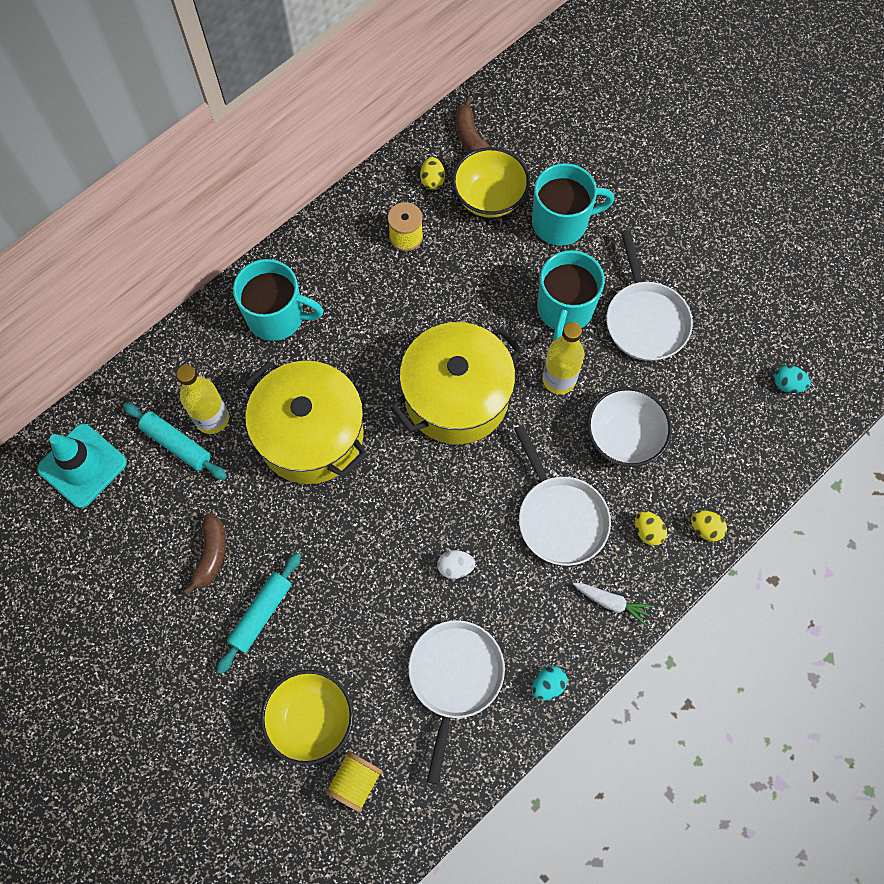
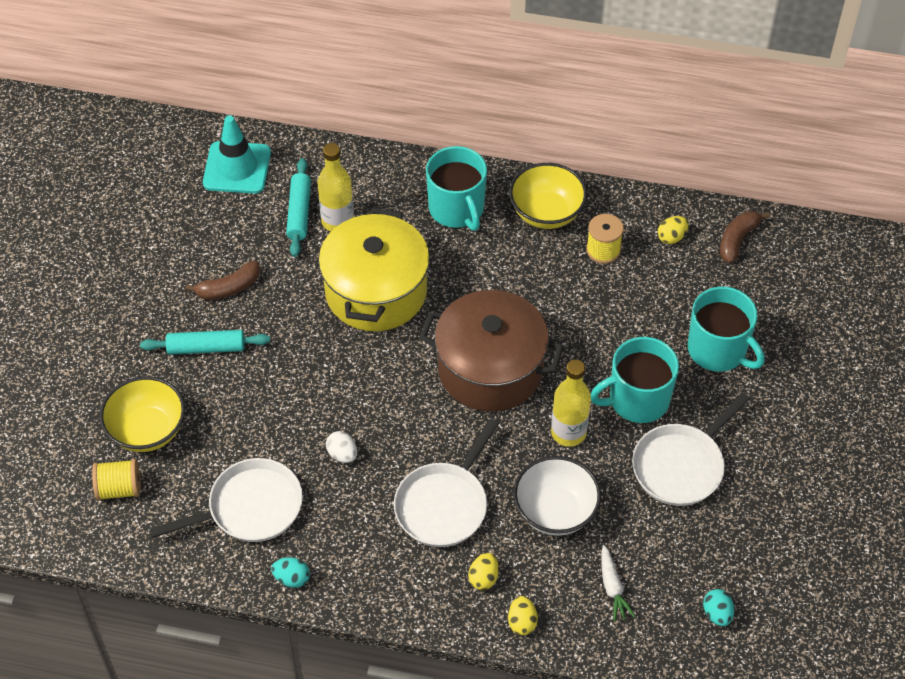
camera: 55 degrees right, 15 degrees down
(456, 397) = (490, 369): yellow pot -> brown pot
(489, 198) = (692, 286): yellow bowl -> yellow bowl (546, 213)
(611, 602) = (398, 586): white carrot -> white carrot (612, 587)

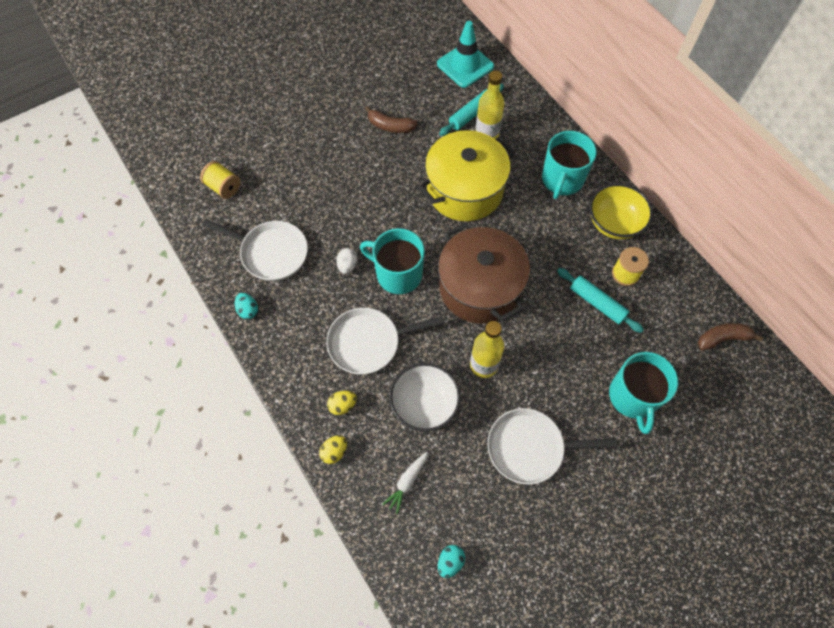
camera: 45 degrees right, 10 degrees up
(147, 430) = (269, 168): yellow bowl -> none
(206, 348) = (344, 149): turquoise rolling pin -> turquoise rolling pin (597, 303)
(637, 400) = (547, 382): turquoise mug -> turquoise mug (398, 274)
(671, 237) = (679, 301): yellow egg -> none

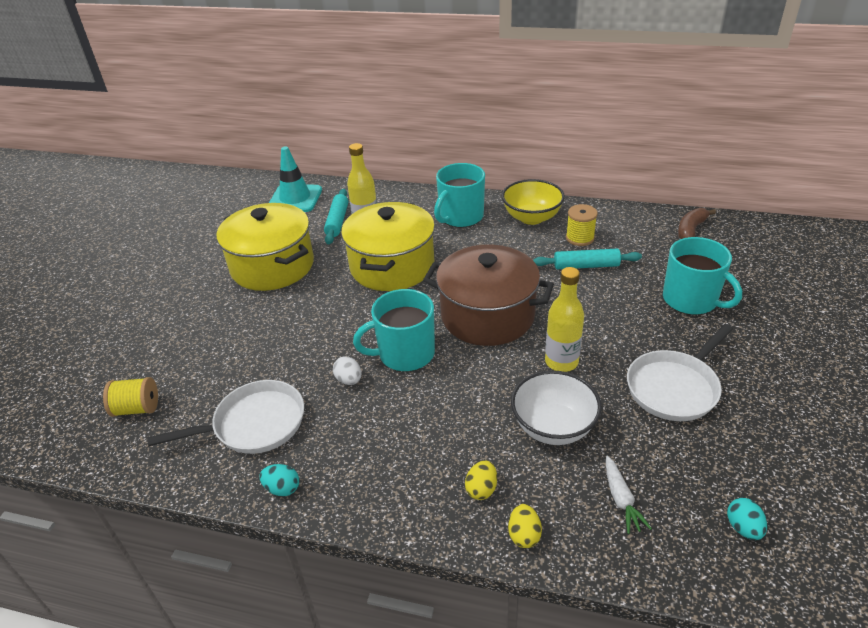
camera: 40 degrees left, 25 degrees down
(368, 343) = (442, 421): white pan -> none
(390, 126) = (272, 266): brown banana -> yellow pot
(562, 180) = (460, 217): turquoise mug -> turquoise mug turned 60 degrees clockwise

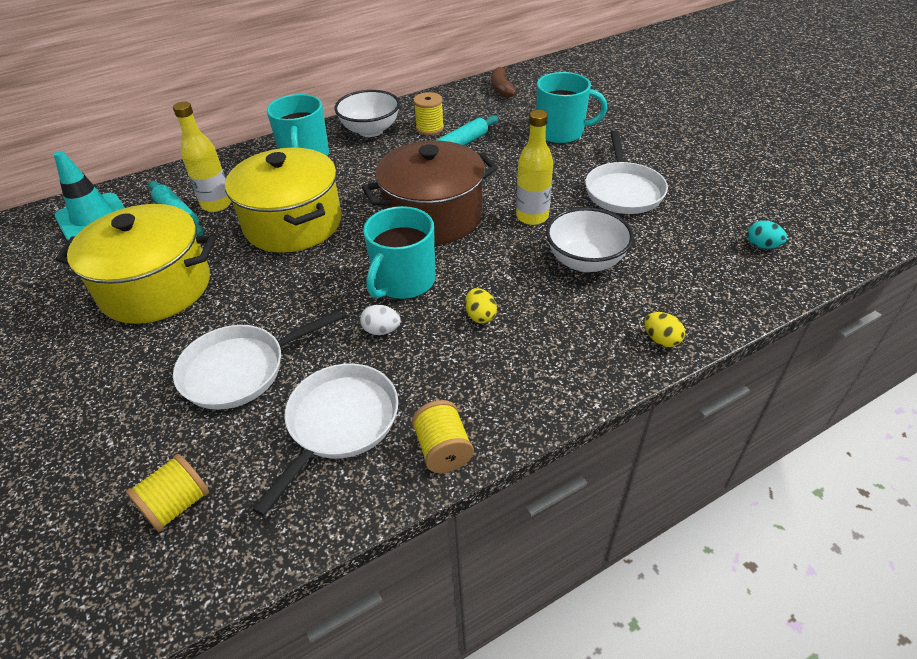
camera: 45 degrees left, 5 degrees up
(250, 350) = (240, 370): none -> white pan
(282, 488) = (443, 450): turquoise egg -> yellow spool
(481, 489) = (595, 333): yellow egg -> yellow egg (480, 316)
(531, 217) = (370, 130): yellow bowl -> white bowl
(621, 499) = (684, 276): white carrot -> none

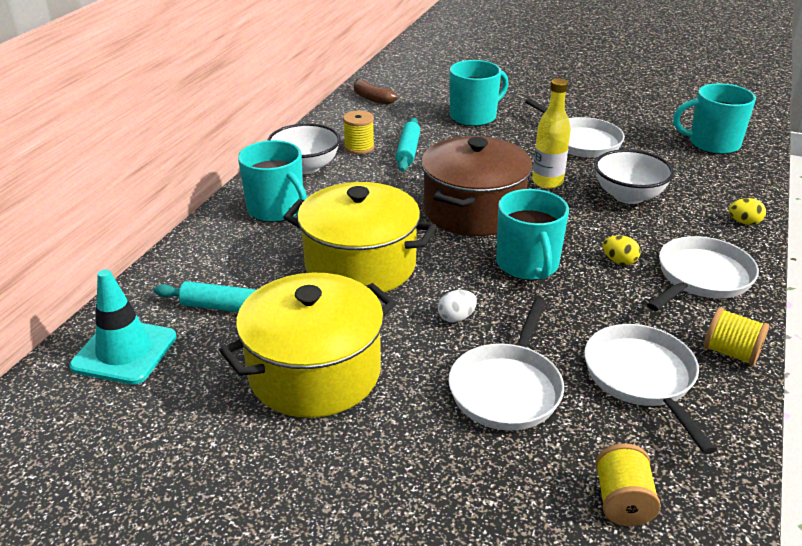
camera: 40 degrees left, 10 degrees down
(217, 204) = (253, 281): yellow bottle -> none
(381, 330) = (568, 304): white egg -> white egg (456, 318)
(529, 369) = (701, 277): none -> white pan
(762, 246) = (712, 144): turquoise egg -> turquoise mug

